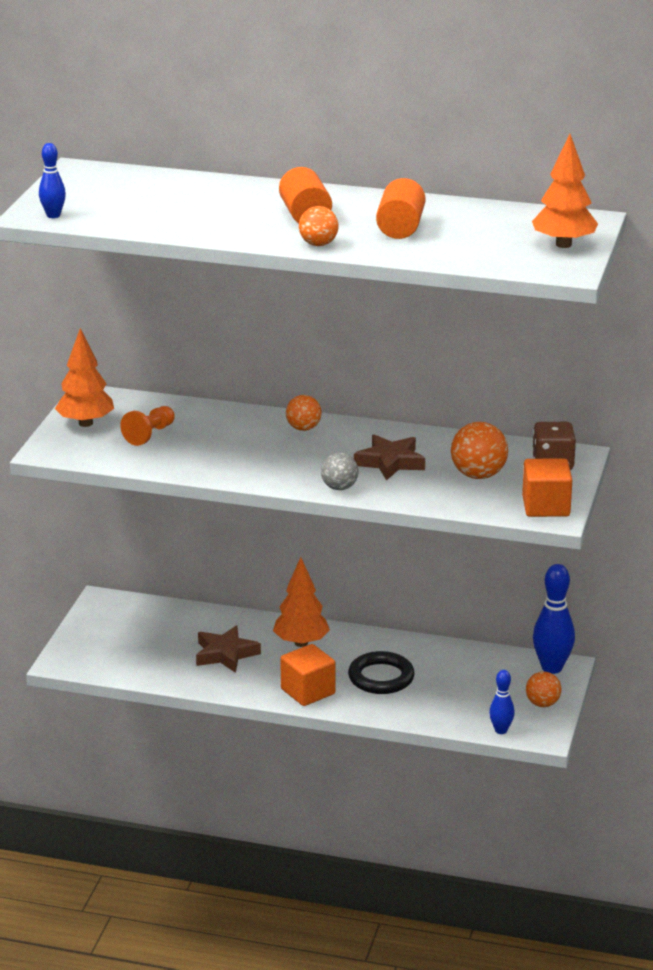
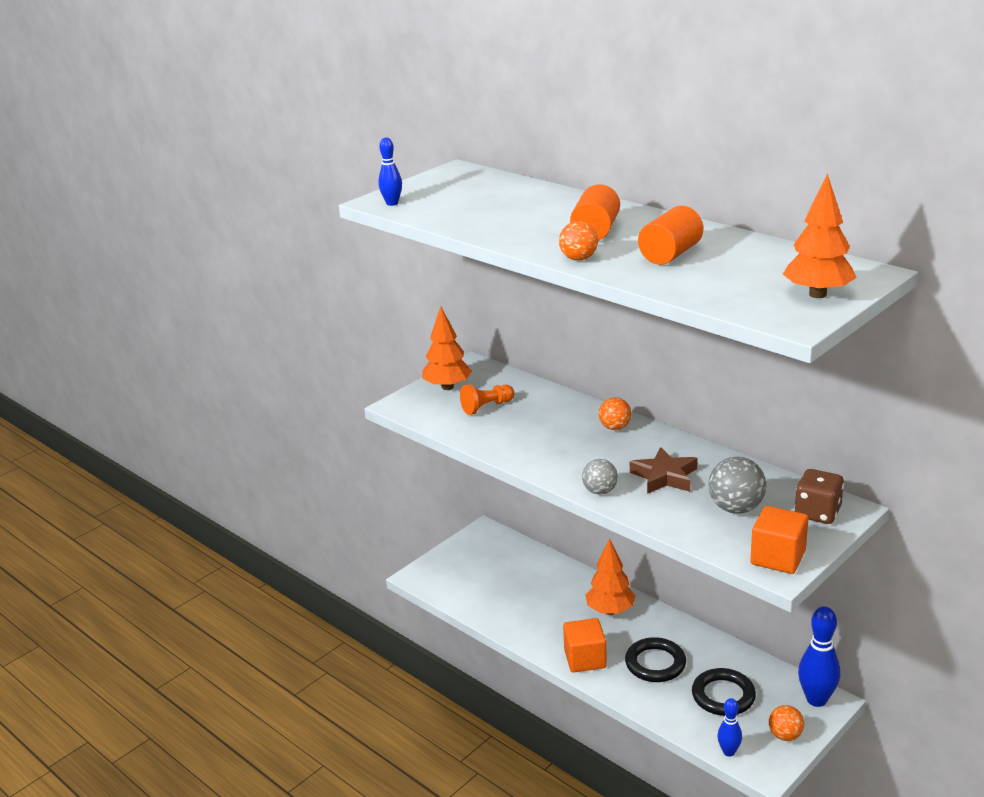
camera: 30 degrees right, 0 degrees up
(225, 654) = (543, 604): brown star -> none
(465, 687) = (723, 696): none -> black ring
(478, 475) = (736, 508): orange ball -> grey ball

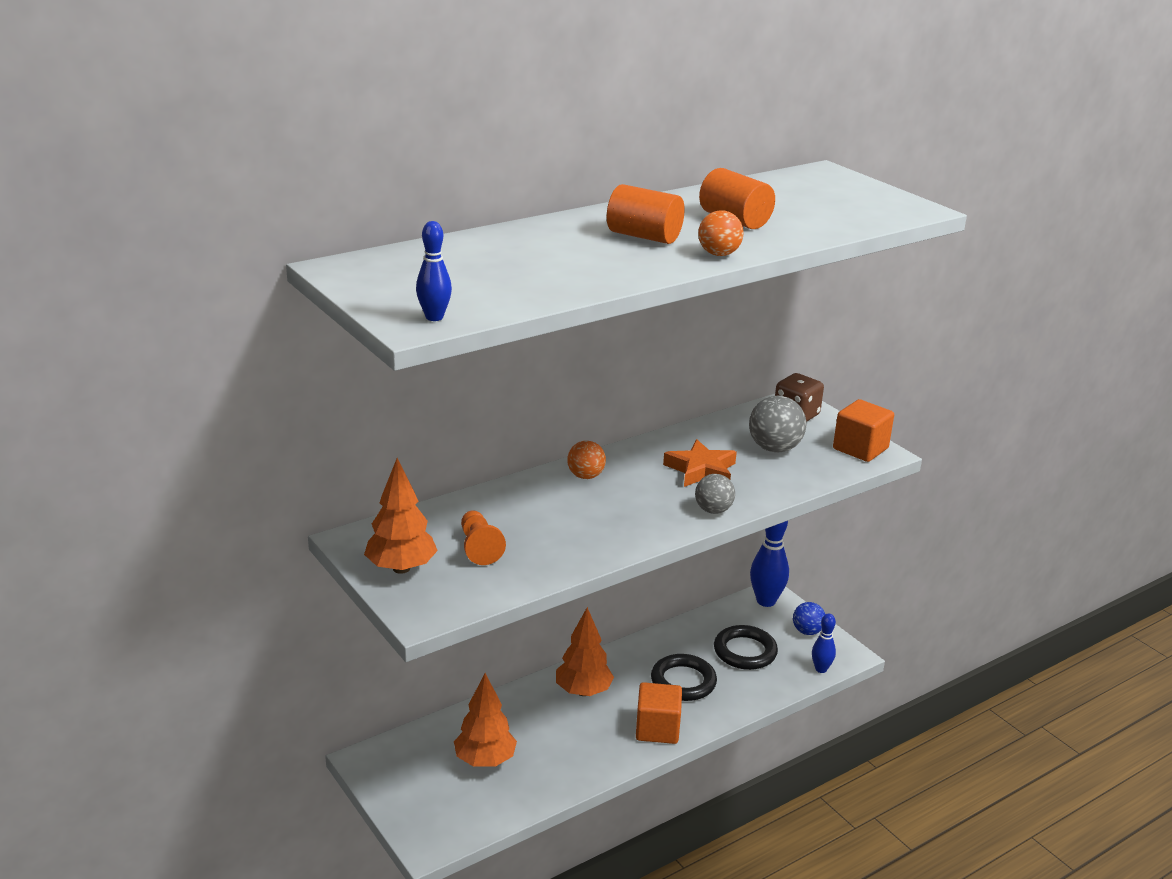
camera: 80 degrees left, 0 degrees up
(664, 476) = (701, 470): brown star -> orange star
(785, 735) = (807, 631): orange ball -> blue ball
(817, 294) = (863, 193): orange tree -> orange tree (485, 760)

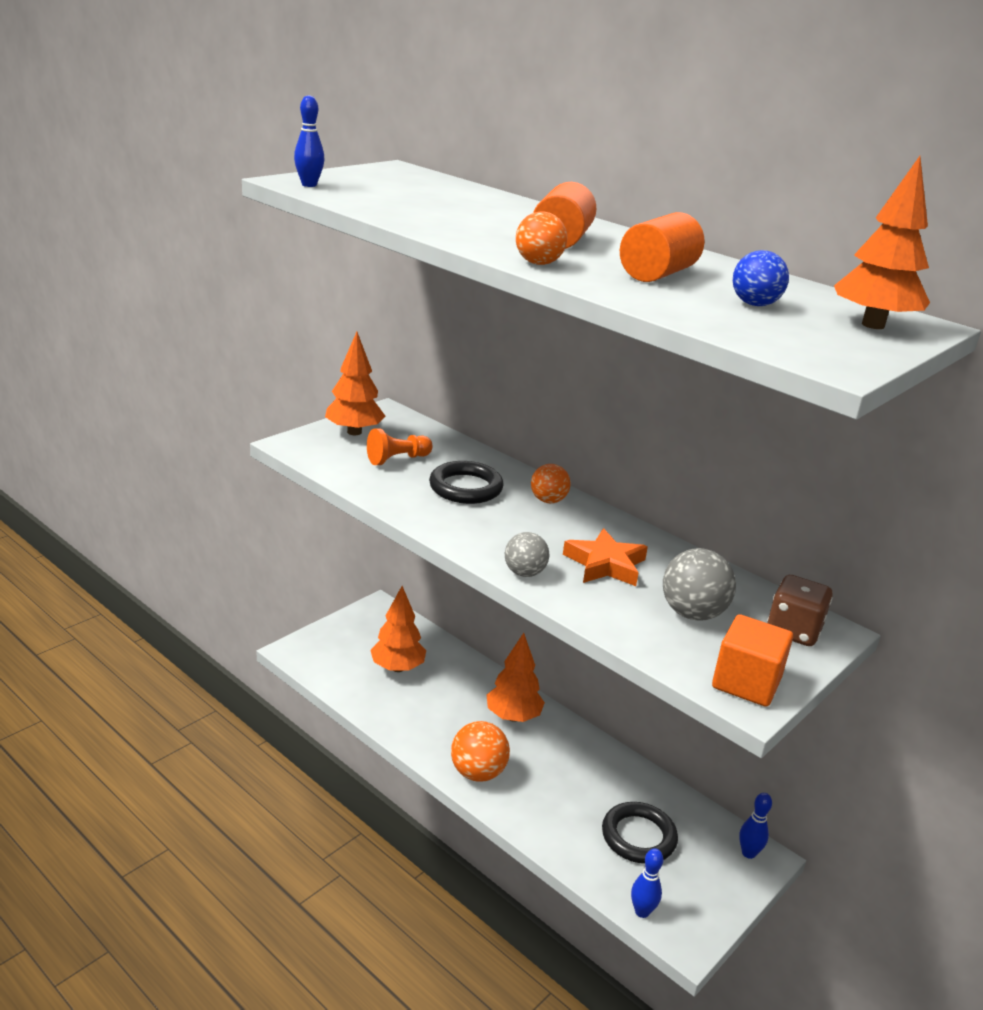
camera: 75 degrees right, 0 degrees up
(657, 729) = (478, 773): orange cube -> orange ball
(683, 681) = (560, 787): black ring -> black ring (465, 488)
(766, 601) = (748, 853): blue bowling pin -> blue bowling pin, size x0.57
(807, 631) = (711, 896): blue ball -> blue ball (754, 304)
(833, 183) = (873, 325): none -> orange tree

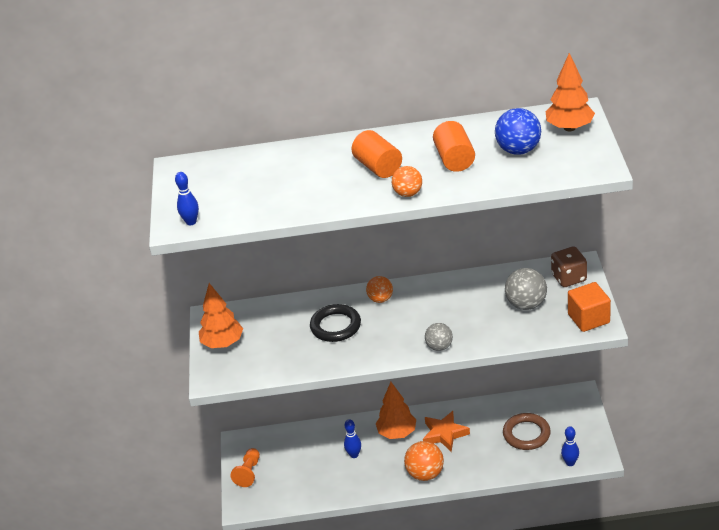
camera: 40 degrees left, 10 degrees up
(397, 459) = (275, 340): orange pawn -> orange pawn (248, 473)
(397, 668) = (306, 463): orange tree -> none
(605, 564) = (459, 312): orange star -> orange star (444, 434)
(638, 837) = (526, 434): black ring -> brown ring
(748, 853) = (573, 398): blue bowling pin -> blue bowling pin (354, 455)
(754, 304) = (518, 150): blue ball -> blue ball, size x1.54

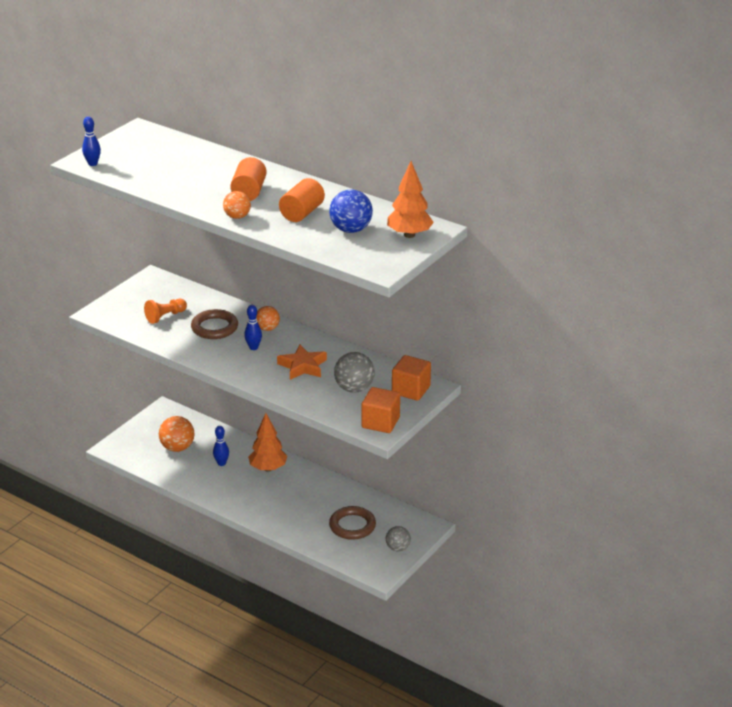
camera: 35 degrees right, 5 degrees down
(223, 343) = (134, 297): orange tree -> none
(248, 473) = (143, 431): orange pawn -> orange pawn (165, 316)
(335, 326) = (214, 328): black ring -> brown ring
(425, 474) = (249, 505): orange ball -> orange ball (177, 448)
(439, 347) = (257, 379): grey ball -> grey ball (397, 548)
(444, 434) = (298, 489): orange star -> orange star (302, 366)
(569, 278) = (411, 390): brown dice -> orange cube
(570, 463) = (354, 563): blue bowling pin -> blue bowling pin (253, 347)

